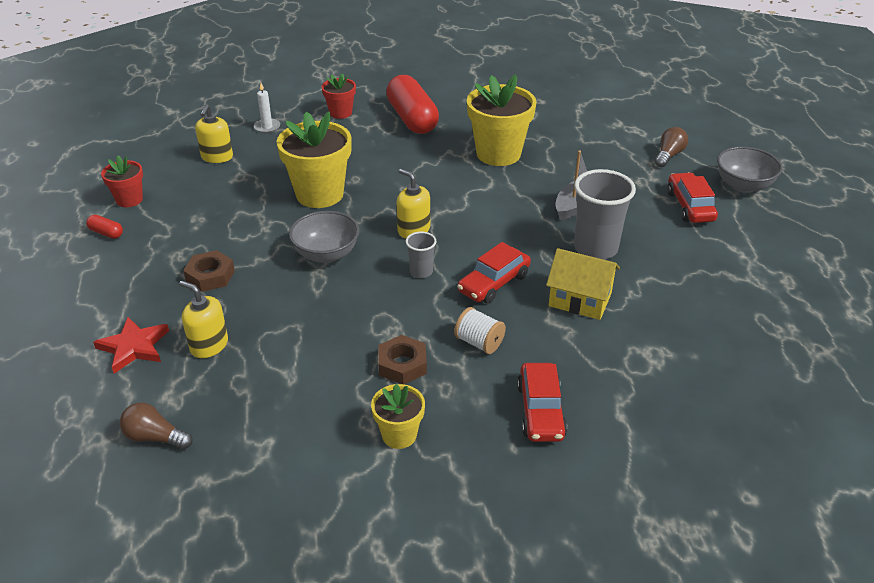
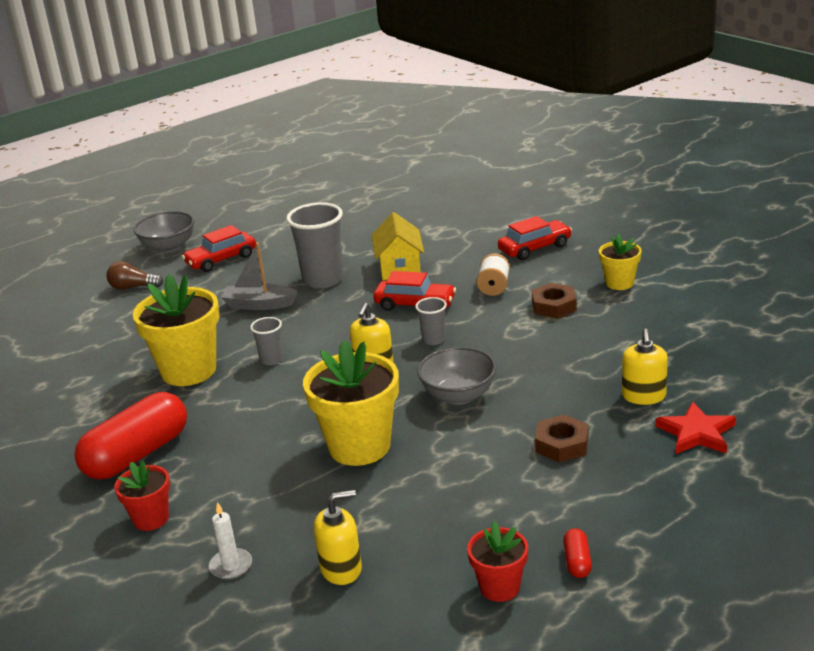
camera: 115 degrees left, 10 degrees down
(155, 437) = (757, 369): brown light bulb -> none
(476, 189) = (271, 359): none -> grey cup

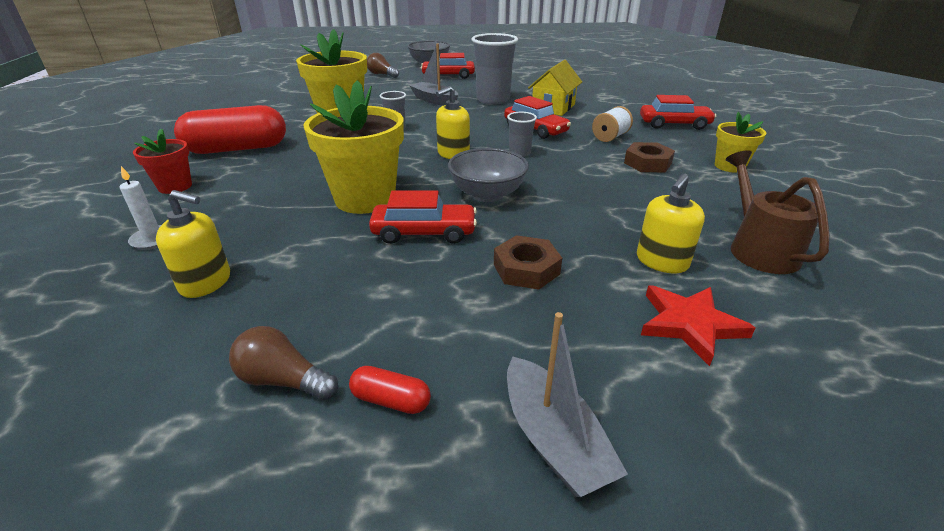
camera: 30 degrees right, 5 degrees up
(452, 452) = (424, 233): none -> red car
(500, 587) = (284, 380): red flower pot -> brown light bulb
(577, 562) = (391, 400): red capsule -> red capsule turned 75 degrees clockwise
(683, 532) = (553, 439): none -> grey boat
(695, 356) = (758, 248): none -> brown watering can

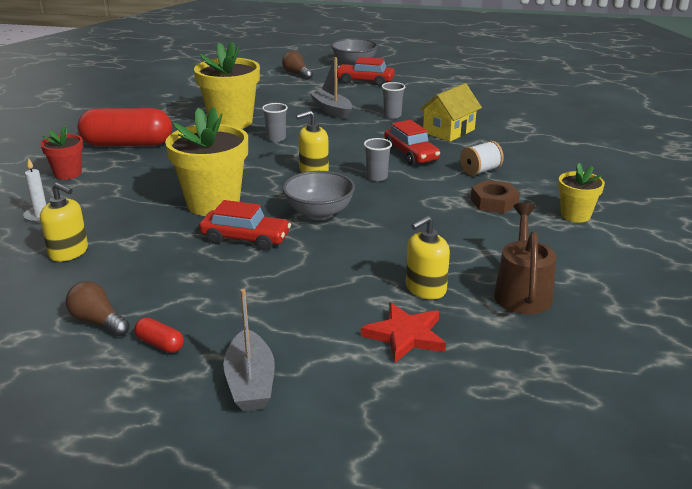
camera: 15 degrees right, 5 degrees down
(493, 100) = (392, 115): grey cup -> grey cup, size x0.51
(526, 269) = (308, 278): brown nut -> none
(674, 124) = (562, 164): red car -> none

